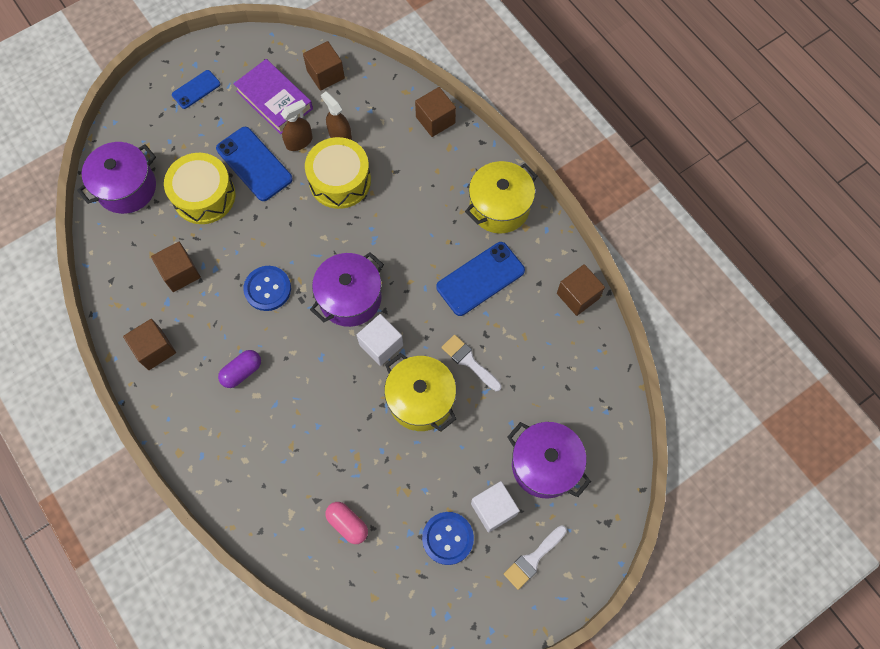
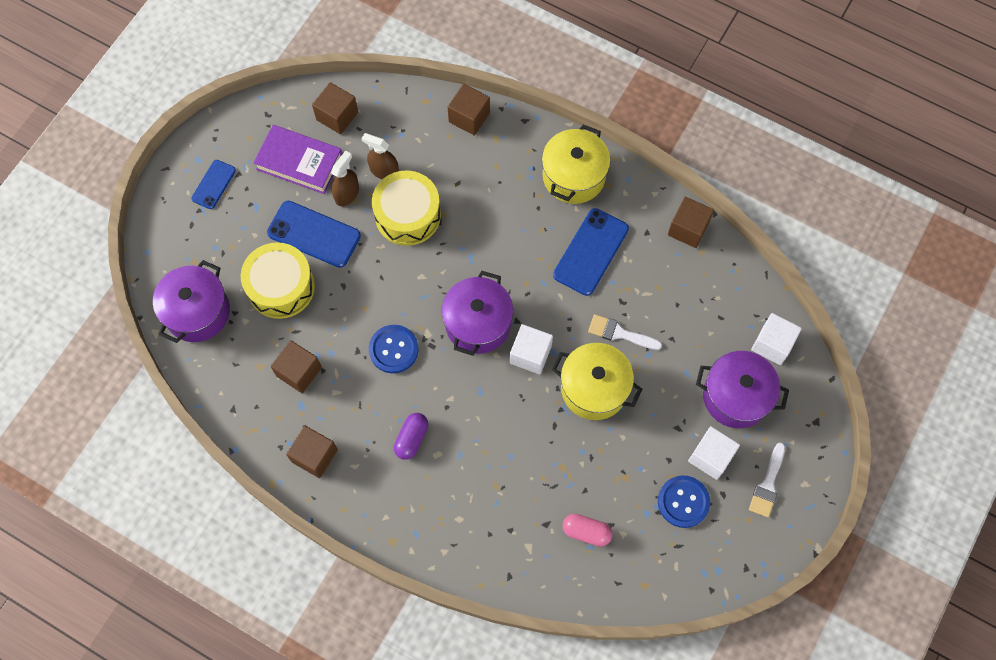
camera: 25 degrees left, 0 degrees up
(602, 433) = (772, 344): none -> white cube

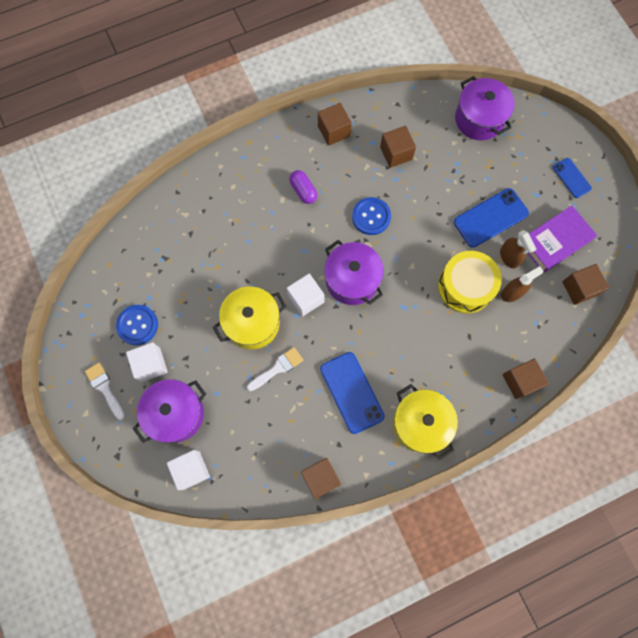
camera: 125 degrees right, 5 degrees up
(281, 287) = (464, 176): yellow drum -> none
(586, 532) = (167, 253): pink capsule -> none

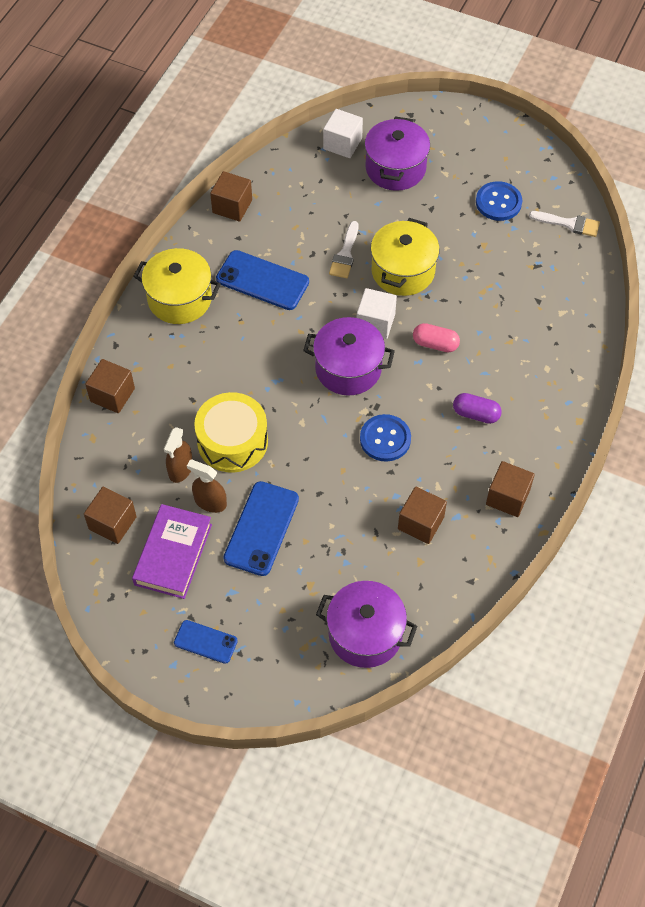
camera: 140 degrees right, 15 degrees down
(105, 388) = (472, 146): white brush -> white brush (568, 224)
(151, 365) = (454, 184): white cube -> none
(283, 254) = (435, 344): none -> pink capsule

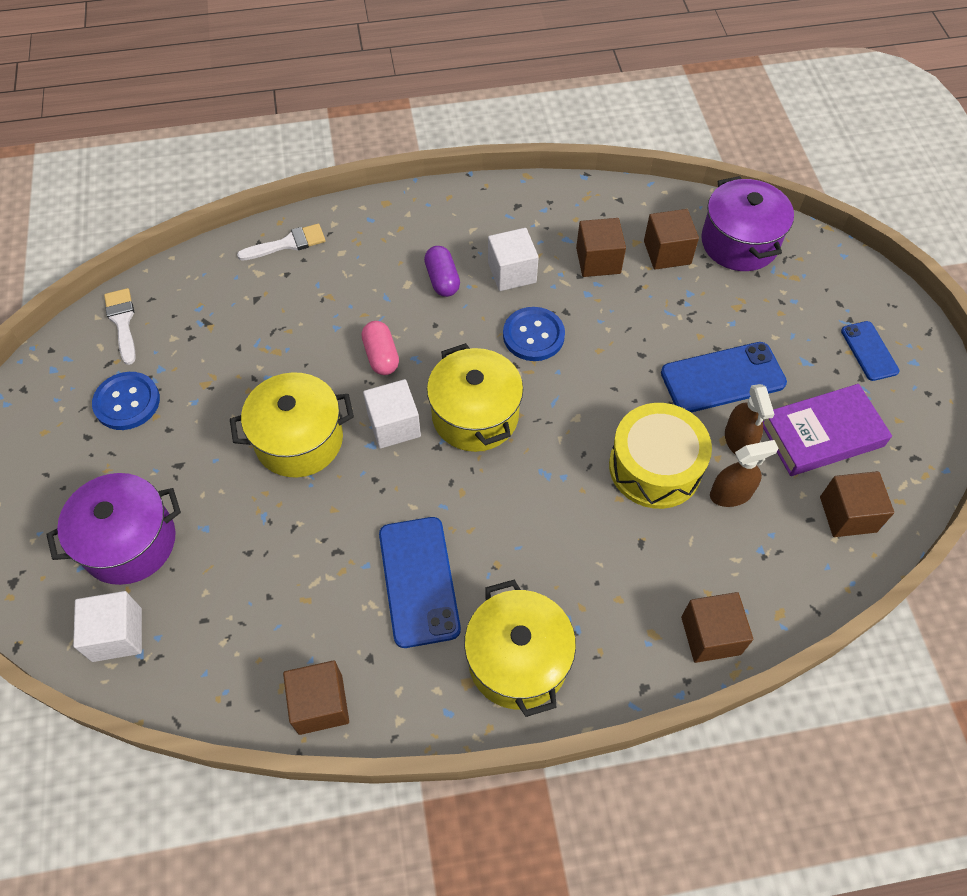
camera: 125 degrees left, 0 degrees up
(345, 254) = (313, 515): white brush -> white brush (287, 244)
(348, 368) = (475, 415): purple pot -> yellow pot
(451, 460) = (512, 272): none -> white cube
(507, 497) = (514, 214): brown cube -> brown cube (667, 252)

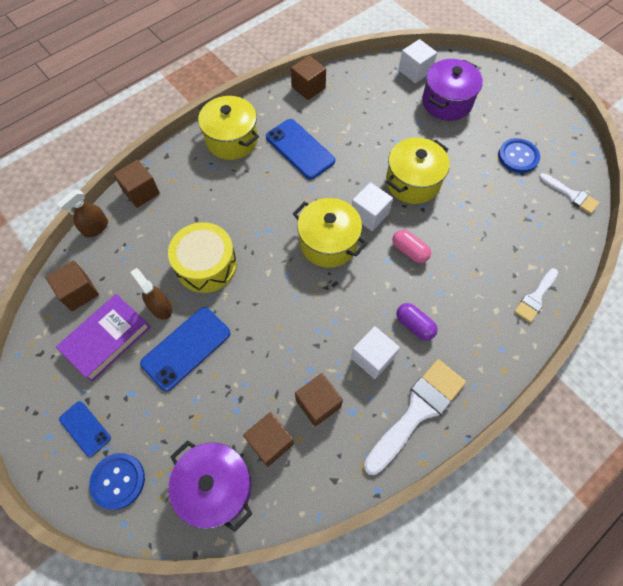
camera: 150 degrees right, 5 degrees up
(502, 211) = (417, 412): none -> white brush
(533, 335) = (327, 314): blue button -> blue button (118, 481)
(731, 494) = (154, 270): brown spray bottle -> brown spray bottle (95, 228)

